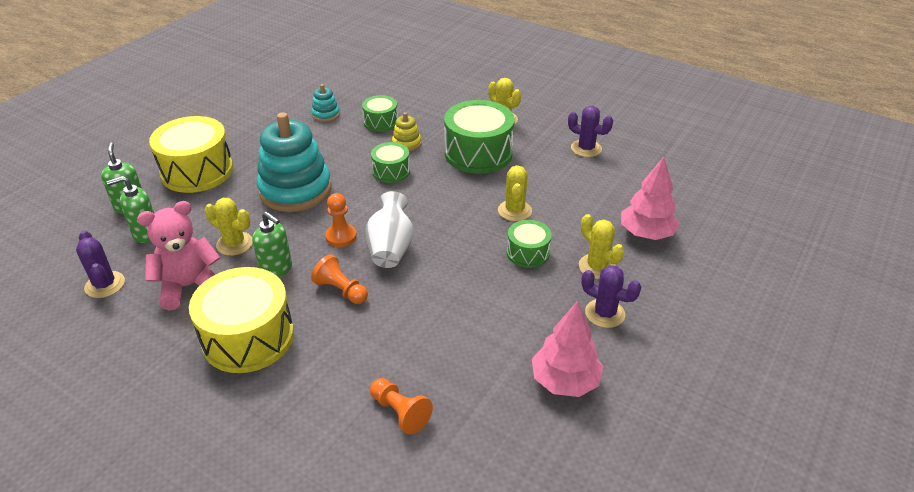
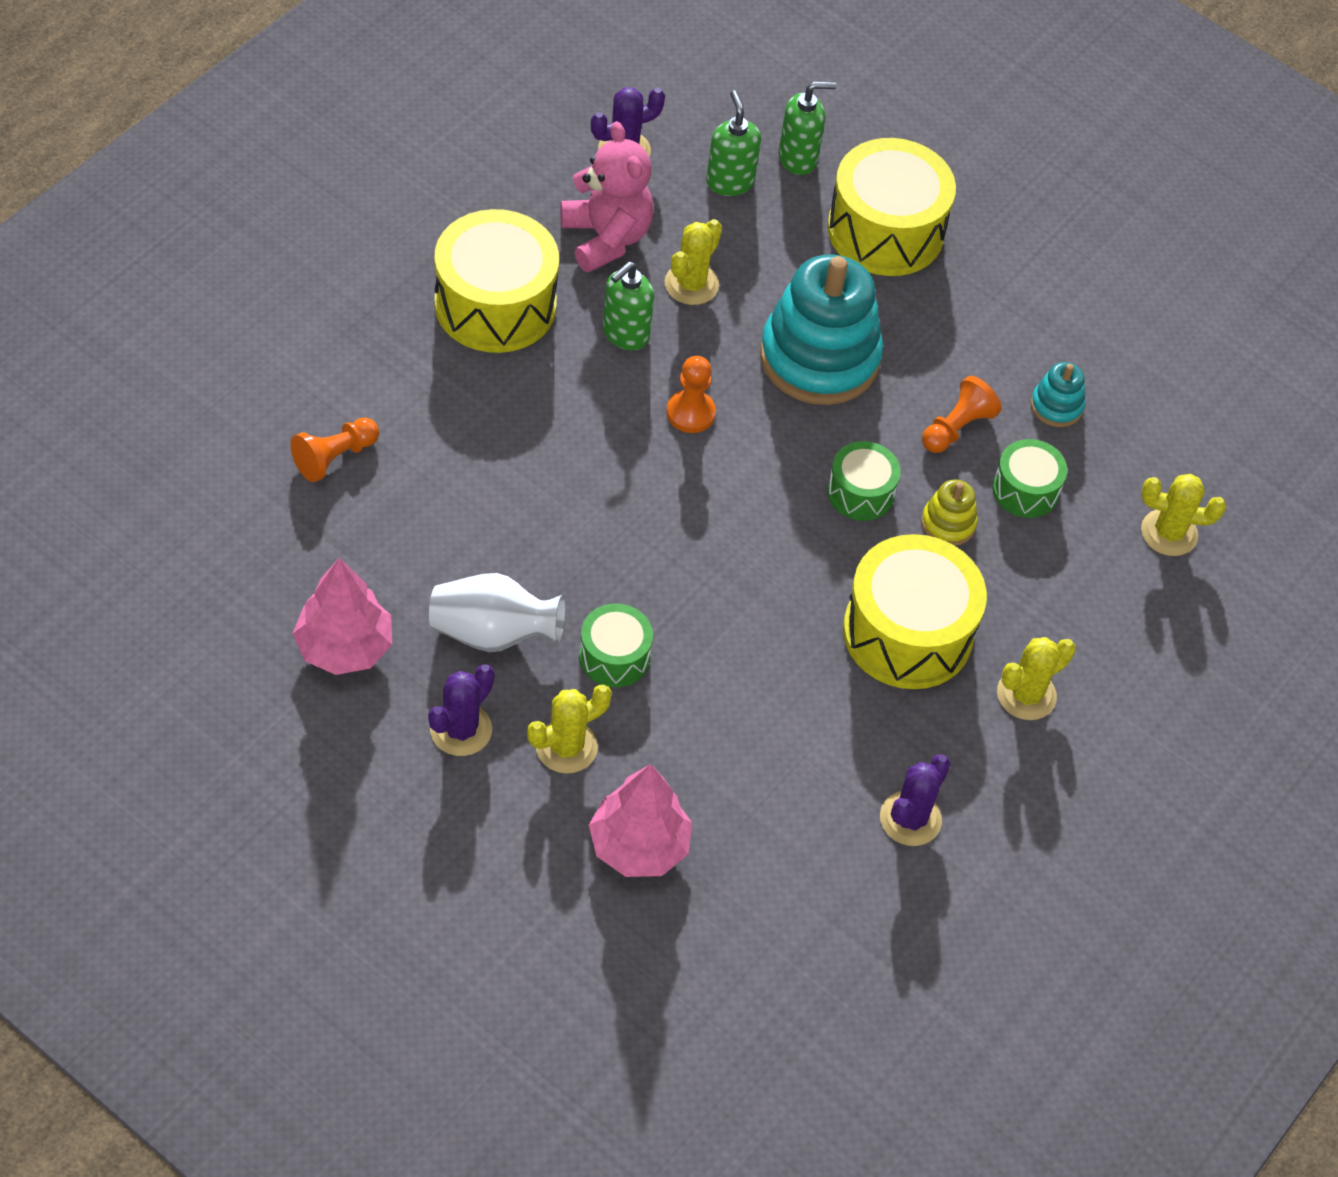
camera: 90 degrees right, 15 degrees up
(341, 290) = (568, 408): orange pawn -> orange pawn (956, 428)
(391, 248) = (653, 474): white vase -> white vase (492, 633)
(478, 153) = (907, 633): green drum -> yellow drum
(514, 211) = (727, 659): yellow cactus -> yellow cactus (1169, 533)

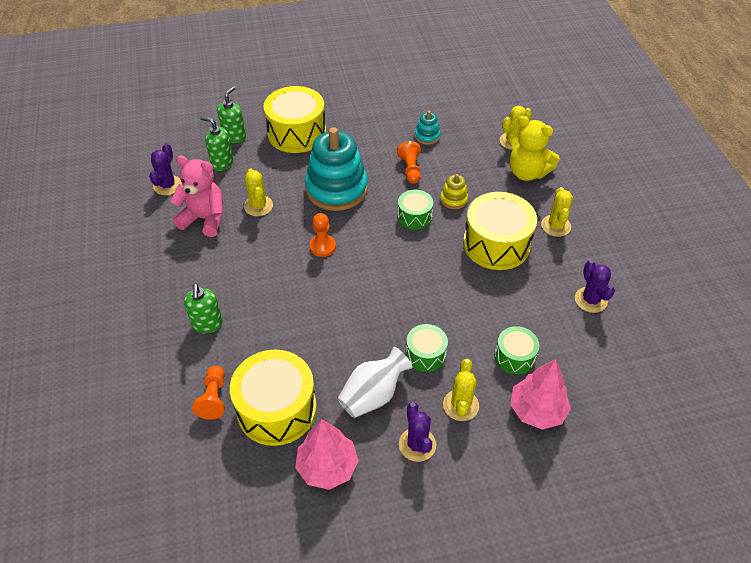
camera: 45 degrees left, 5 degrees down
(495, 304) = (196, 279): yellow drum -> yellow drum (277, 409)
(625, 334) = (260, 243): green soap dispenser -> green soap dispenser (207, 324)
(1025, 490) = (458, 168): green drum -> green drum (514, 356)
(1111, 593) = (527, 172): none -> yellow teddy bear

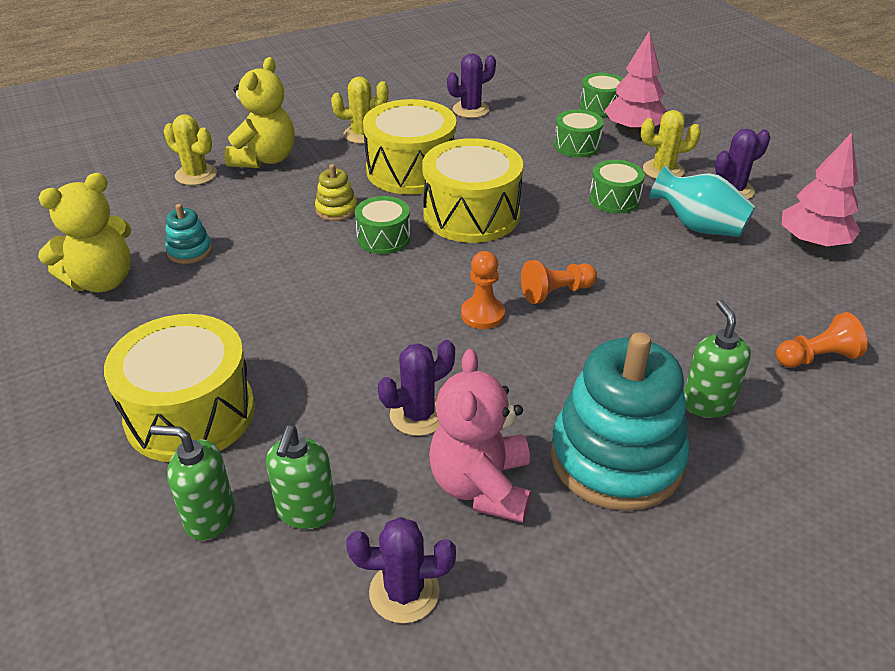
camera: 105 degrees left, 10 degrees down
(207, 324) = (707, 403): green soap dispenser -> green soap dispenser turned 75 degrees counterclockwise
(258, 206) = (418, 415): yellow cactus -> purple cactus
(277, 409) = (780, 296): yellow drum -> yellow drum (471, 214)
(336, 189) = (344, 326): turquoise stacking toy -> turquoise stacking toy (616, 458)
(373, 395) = (698, 227): white vase -> turquoise vase
(409, 106) = (102, 281): none -> yellow teddy bear
(410, 169) = (277, 256): orange pawn -> orange pawn (556, 292)
(587, 400) = (601, 106): none -> green drum

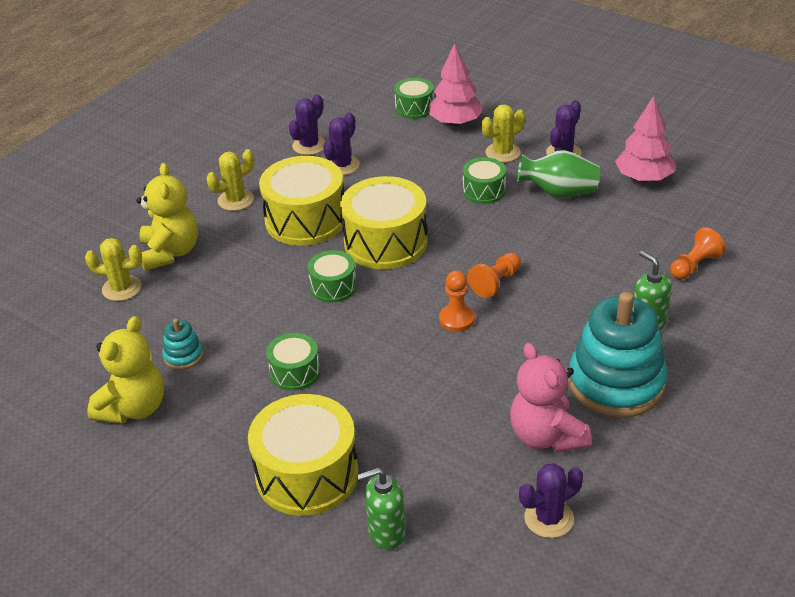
camera: 25 degrees left, 0 degrees up
(306, 511) = (447, 501): green soap dispenser -> none
(336, 209) = (274, 276): yellow stacking toy -> none
(418, 415) = (469, 408): purple cactus -> purple cactus (342, 165)
(577, 145) = (422, 152): green drum -> green drum (295, 372)
(698, 227) = (559, 193): turquoise vase -> green vase

